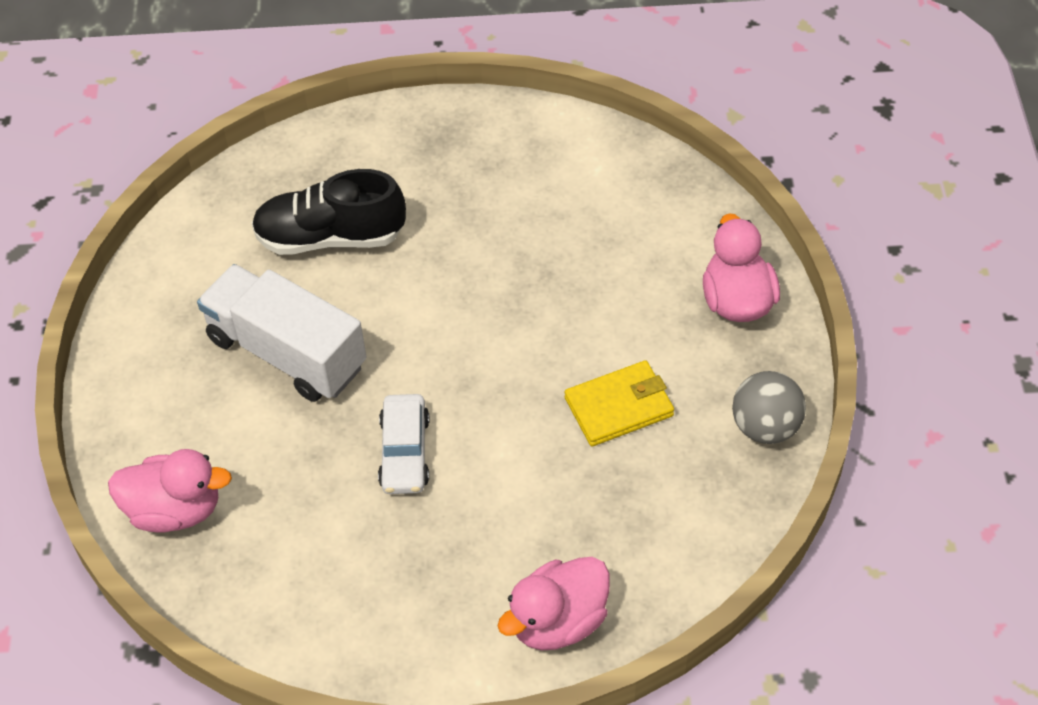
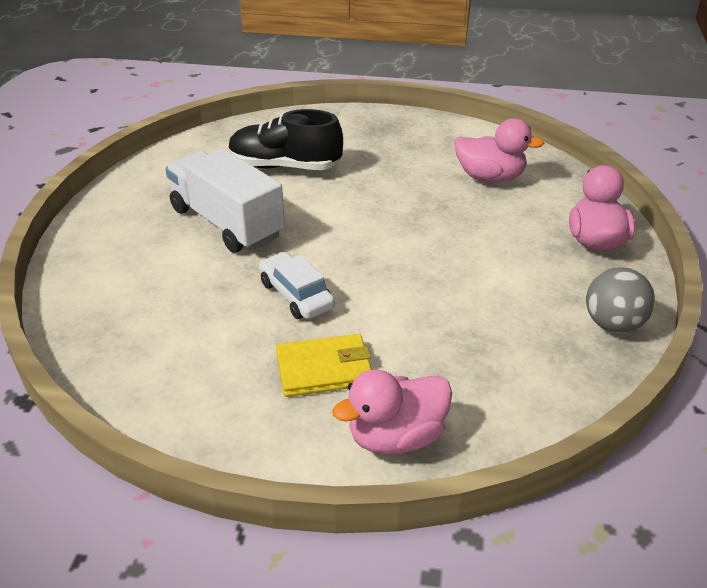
camera: 10 degrees right, 15 degrees down
(175, 510) = (95, 303): pink duck -> pink duck (490, 177)
(404, 452) = (296, 295): white car -> white car turned 135 degrees clockwise
(619, 406) = (485, 292): yellow wallet -> yellow wallet (324, 369)

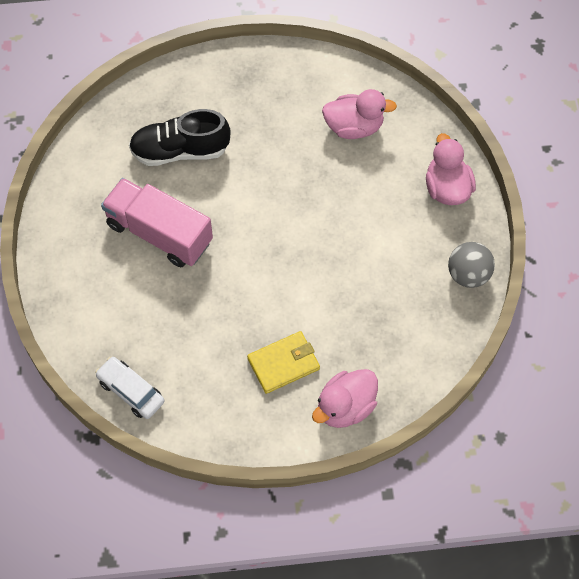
camera: 15 degrees left, 25 degrees up
(226, 223) = (159, 233): white truck -> pink truck
(296, 295) = (241, 299): white car -> white car (131, 391)

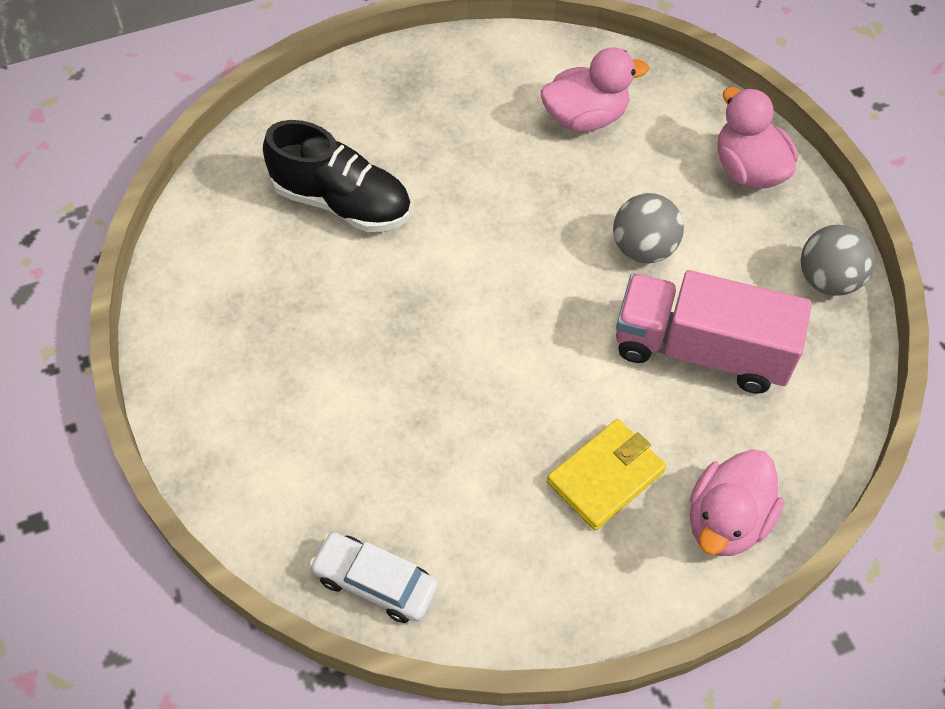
camera: 15 degrees left, 5 degrees down
(159, 233) = (347, 326): pink truck -> pink truck (701, 350)
(180, 151) = (342, 202): black shoe -> black shoe turned 135 degrees counterclockwise
(359, 226) = (643, 248): none -> grey ball

